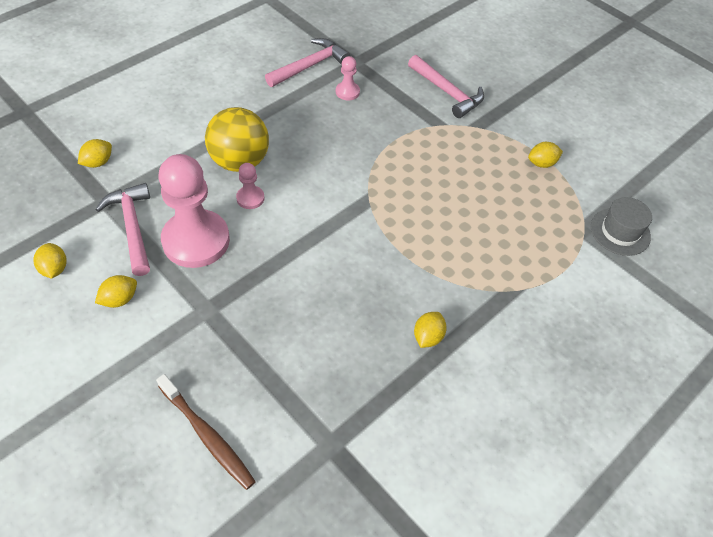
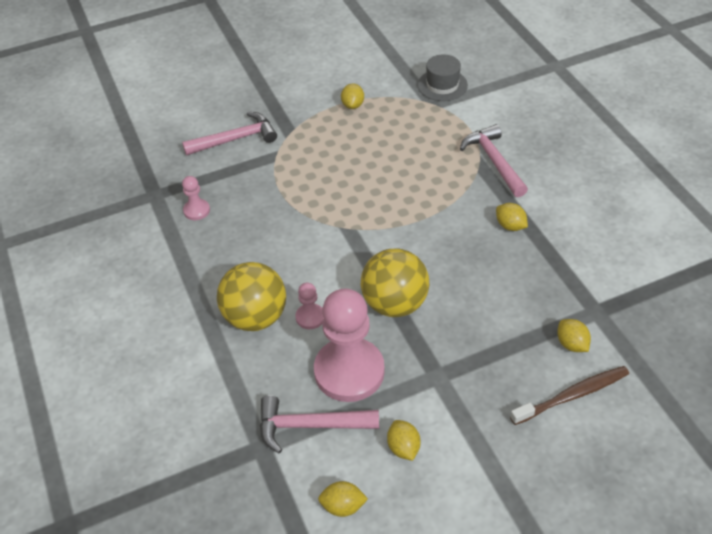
camera: 65 degrees left, 5 degrees down
(98, 162) = (198, 449): yellow lemon -> yellow lemon (571, 344)
(285, 257) = (395, 303): none -> yellow ball
(310, 66) = (140, 231): pink hammer -> pink hammer (494, 161)

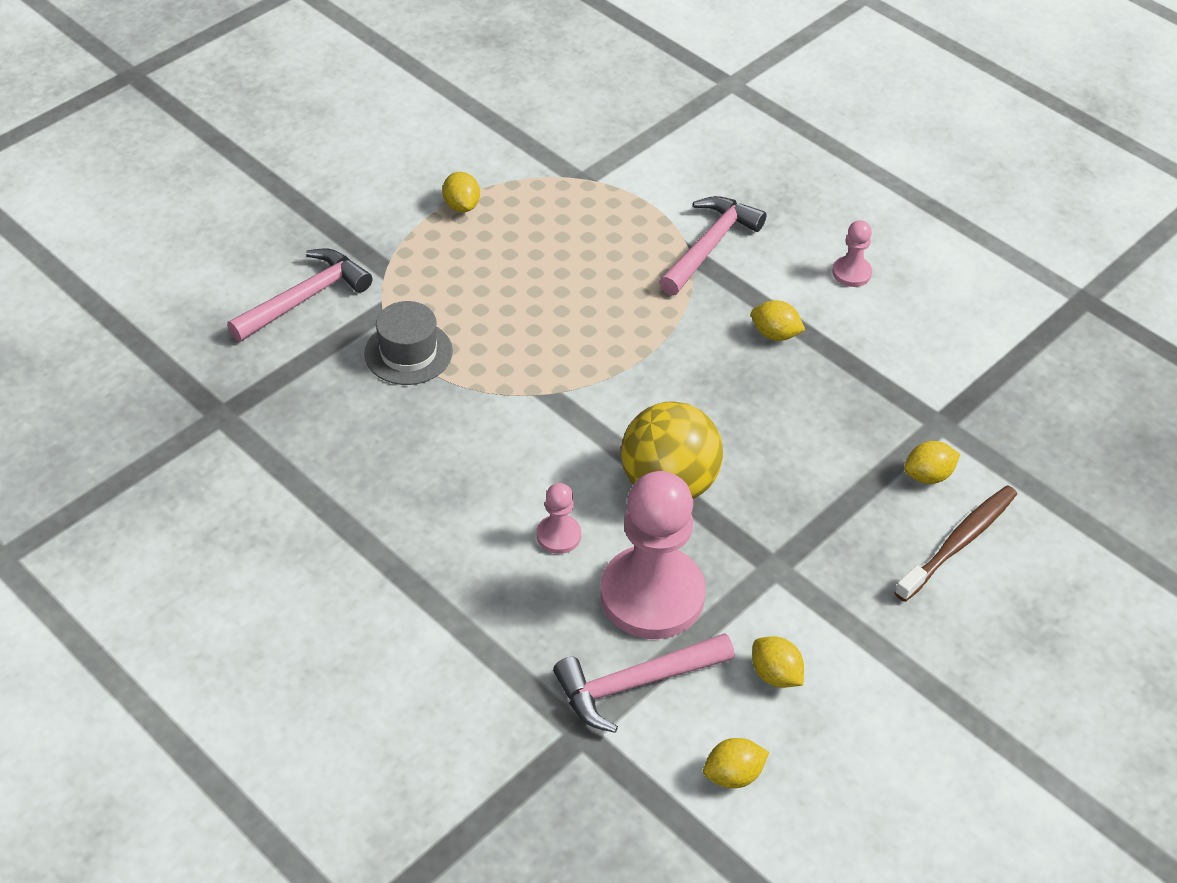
camera: 25 degrees left, 0 degrees up
(196, 210) = (302, 423): pink pawn -> pink pawn (851, 273)
(255, 317) = (478, 557): yellow ball -> none
(442, 85) = (581, 146): grey hat -> grey hat (408, 352)
(494, 161) = (710, 246): pink hammer -> pink hammer turned 75 degrees clockwise
(571, 344) = (928, 475): yellow lemon -> yellow lemon turned 60 degrees counterclockwise

